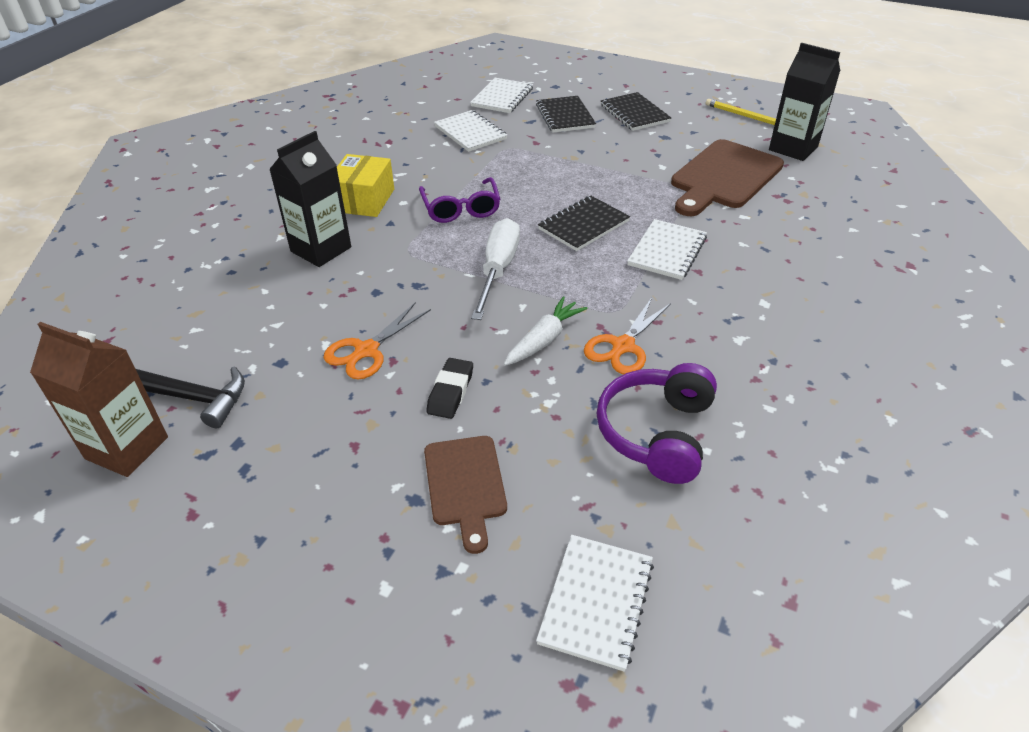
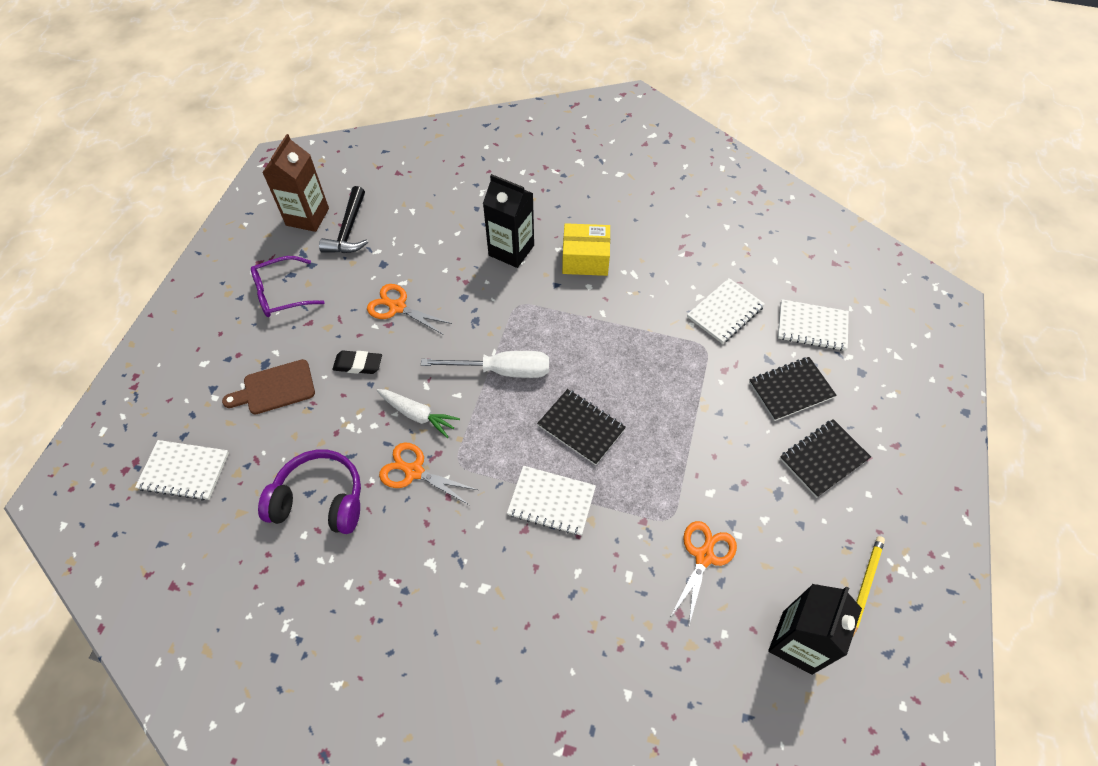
camera: 80 degrees right, 15 degrees up
(461, 209) = (587, 329): purple glasses -> purple glasses (281, 294)
(723, 177) = (704, 556): brown cutting board -> orange scissors

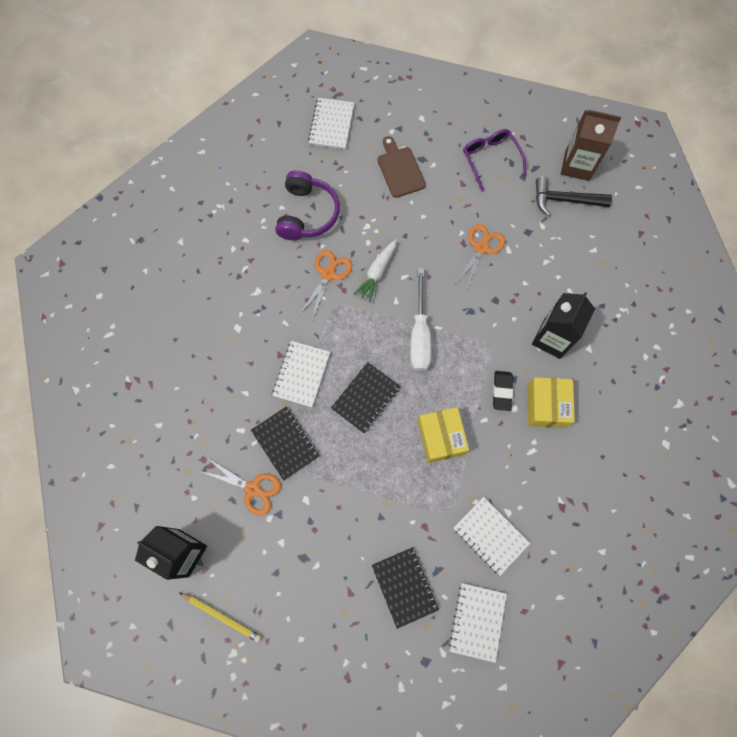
camera: 90 degrees right, 15 degrees up
(358, 364) = (423, 224): black eraser -> black eraser (502, 391)
(625, 352) = (441, 437): none -> yellow box
(823, 459) = (334, 604): black notebook -> black notebook (285, 443)

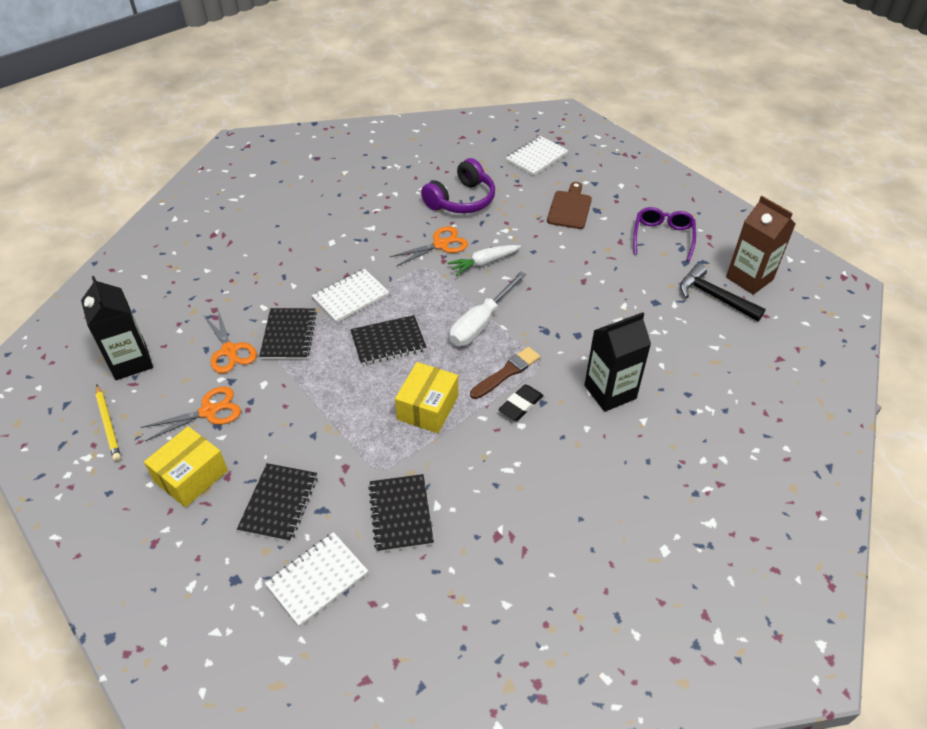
camera: 35 degrees right, 25 degrees down
(471, 369) = (506, 373): none -> brown brush
(481, 248) = (598, 292): orange scissors -> orange scissors (208, 411)
(490, 535) = (401, 514): white notebook -> black notebook
(546, 406) = (556, 441): yellow box -> yellow box (191, 476)

